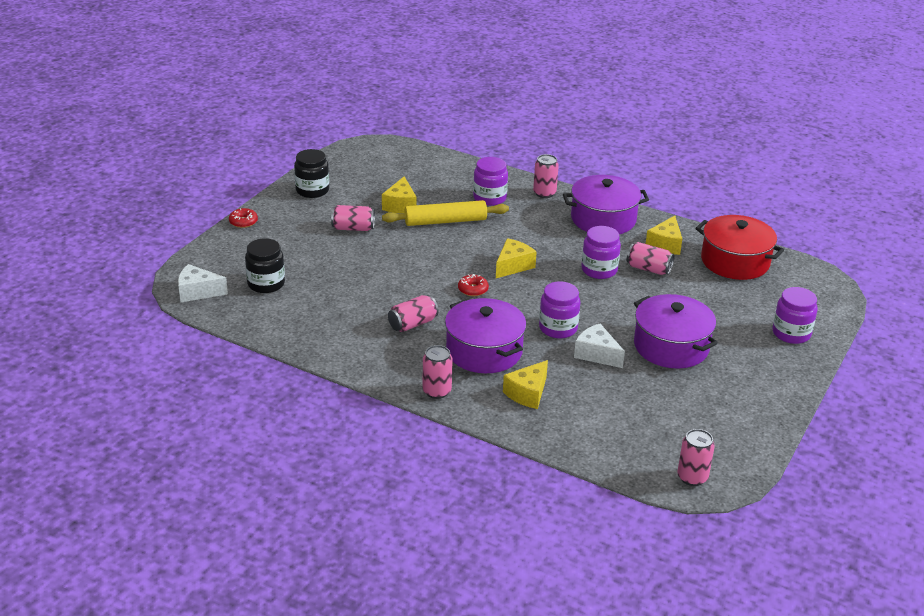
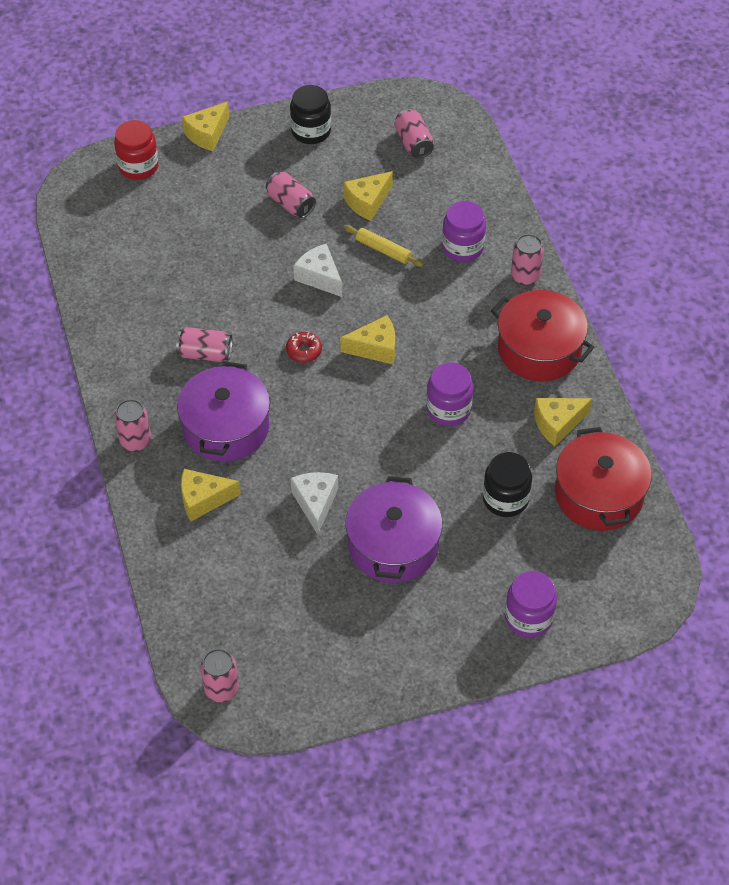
camera: 45 degrees right, 20 degrees up
(197, 292) = (80, 195): white cheese -> white cheese (319, 277)
(218, 259) = (138, 166): none -> red jar
(243, 222) = (207, 134): red donut -> yellow cheese
(266, 284) = (143, 223): black jar -> black jar (505, 499)
(445, 221) = (383, 250): yellow rolling pin -> yellow rolling pin, size x0.59
(558, 328) = (320, 449): purple jar -> none
(603, 219) = (539, 349): purple pot -> red pot
(648, 269) = (498, 442): pink can -> pink can (413, 143)

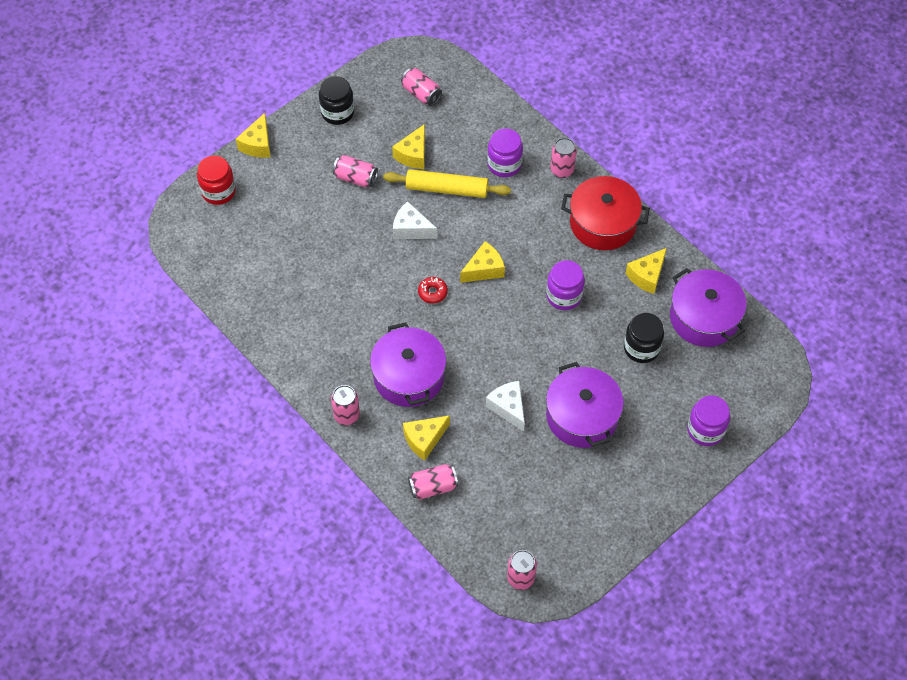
camera: 25 degrees left, 5 degrees up
(205, 354) = (359, 324): pink can -> pink can (433, 487)
(383, 250) = (447, 189): yellow rolling pin -> yellow rolling pin, size x1.69
(599, 494) = (704, 318): red pot -> purple pot

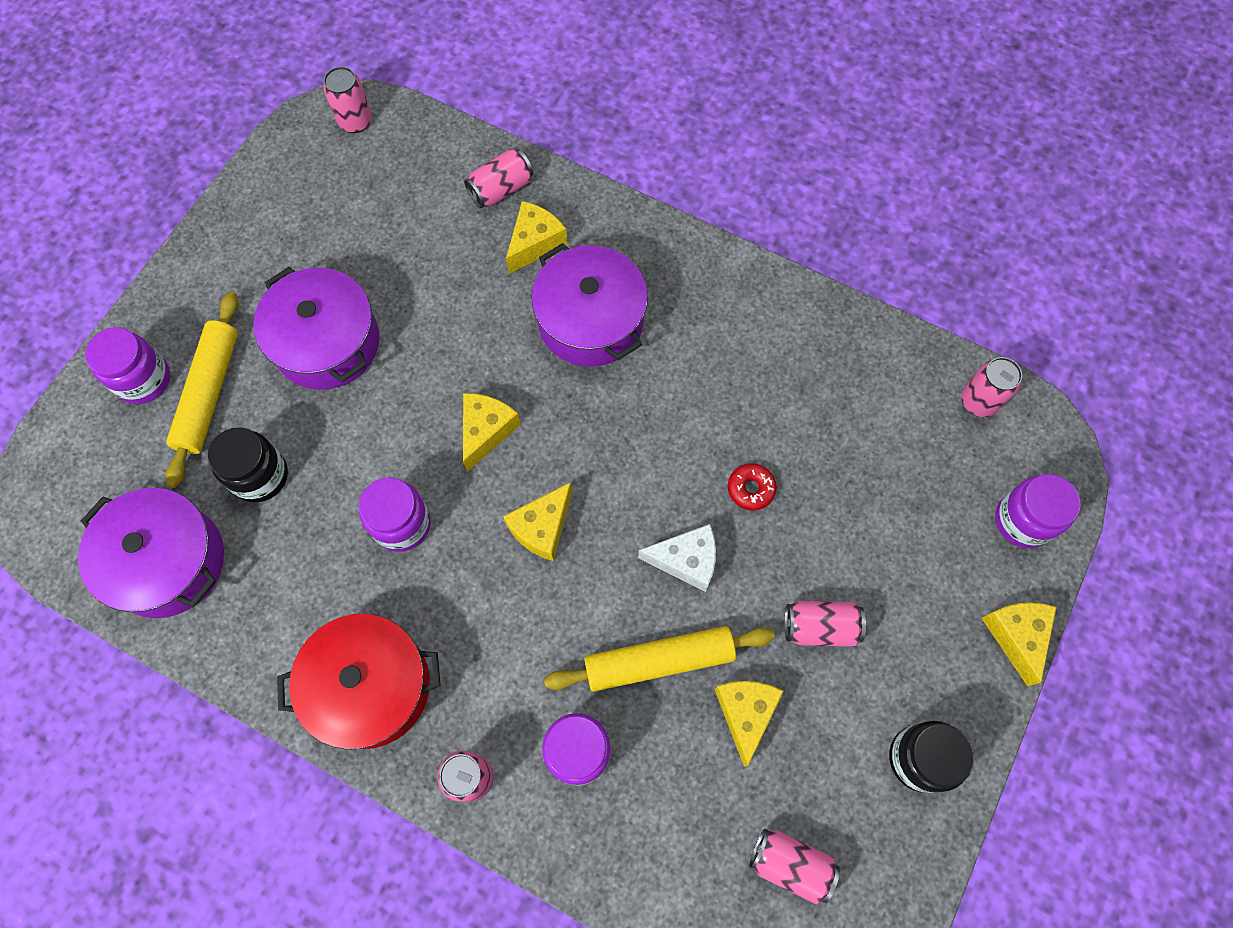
camera: 160 degrees right, 10 degrees up
(218, 191) = (1023, 520): red jar -> purple jar
(346, 415) = (652, 241): pink can -> pink can (979, 401)
(432, 292) = (607, 460): red donut -> red donut (751, 489)
(508, 408) = (435, 321): white cheese -> none
(647, 276) = (274, 607): yellow cheese -> yellow cheese (486, 431)
(664, 408) = (209, 393): none -> yellow rolling pin

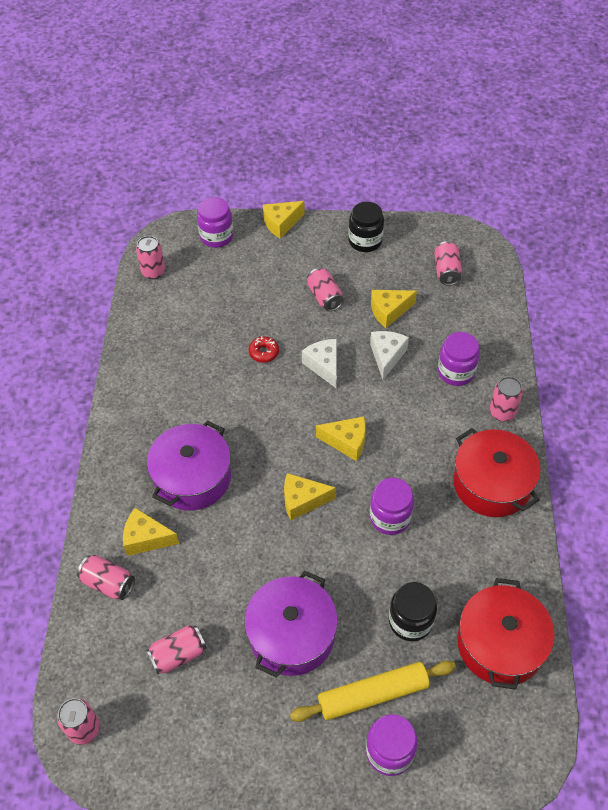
camera: 115 degrees left, 15 degrees down
(168, 562) = (500, 644): purple pot -> red pot
(377, 226) = (178, 654): none -> pink can
(659, 661) = (387, 356): yellow rolling pin -> white cheese

